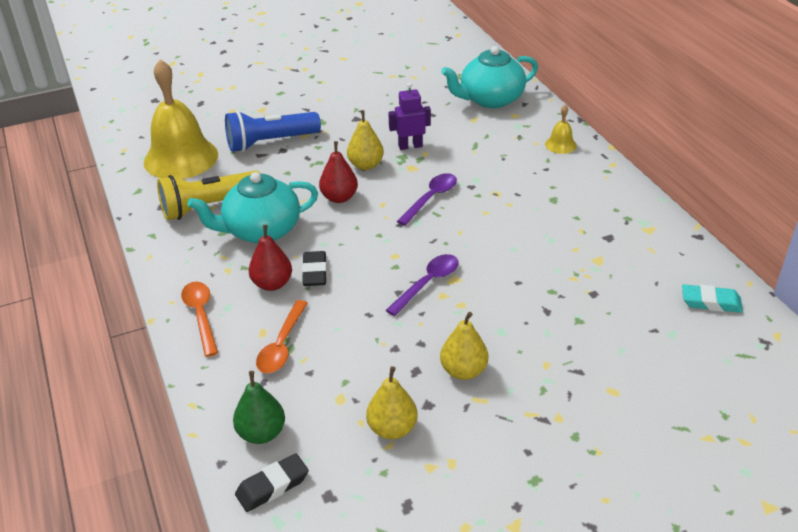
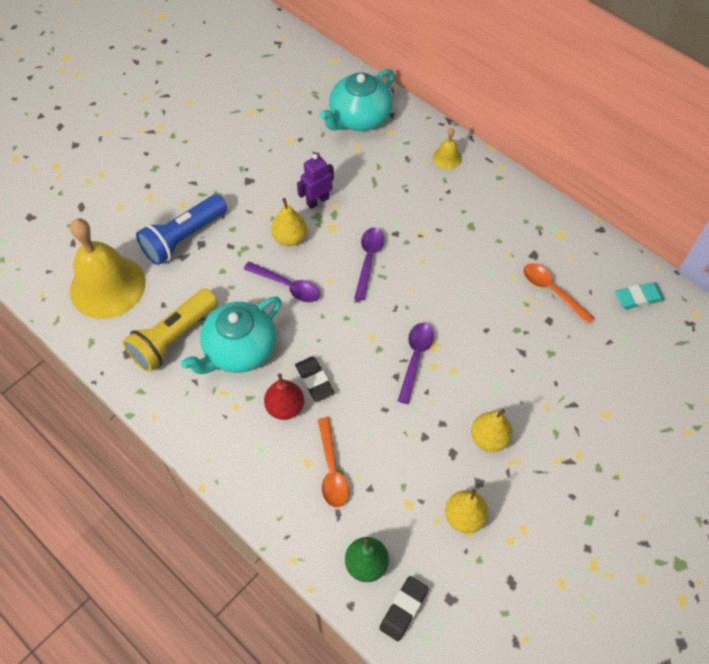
camera: 25 degrees left, 20 degrees up
(201, 316) = (243, 466): orange spoon -> orange spoon (552, 291)
(339, 197) = (288, 286): red pear -> purple spoon

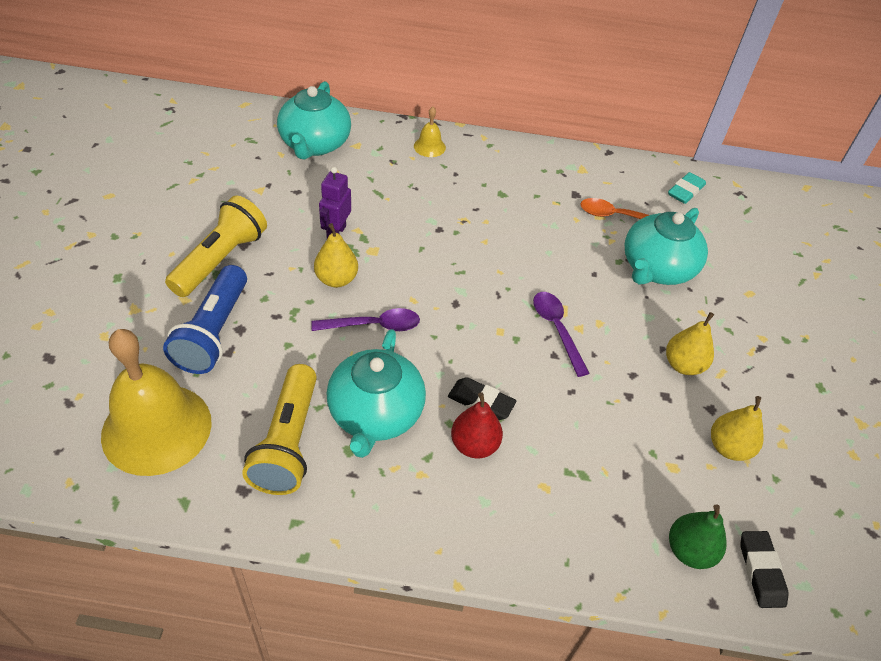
camera: 40 degrees left, 10 degrees down
(225, 185) = (220, 259): none -> yellow flashlight
(332, 470) = (575, 479): orange spoon -> none
(368, 260) = (434, 263): purple spoon -> none
(543, 352) = (656, 268): none -> turquoise teapot

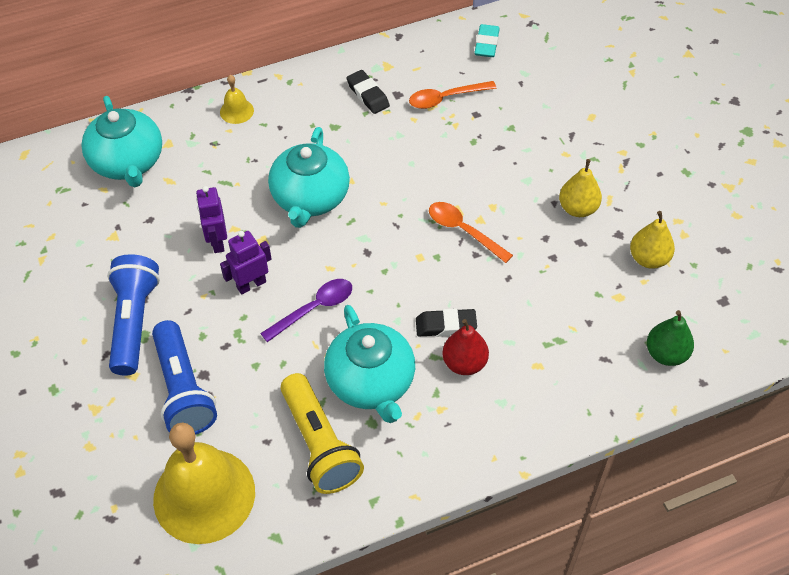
camera: 25 degrees left, 5 degrees up
(220, 259) = (134, 322): yellow flashlight -> blue flashlight
(336, 279) = (251, 284): yellow pear -> purple robot
(556, 329) = (463, 231): purple spoon -> orange spoon
(656, 268) = (507, 132): turquoise teapot -> turquoise teapot (310, 198)
(761, 571) = (721, 340): black eraser -> black eraser (368, 95)

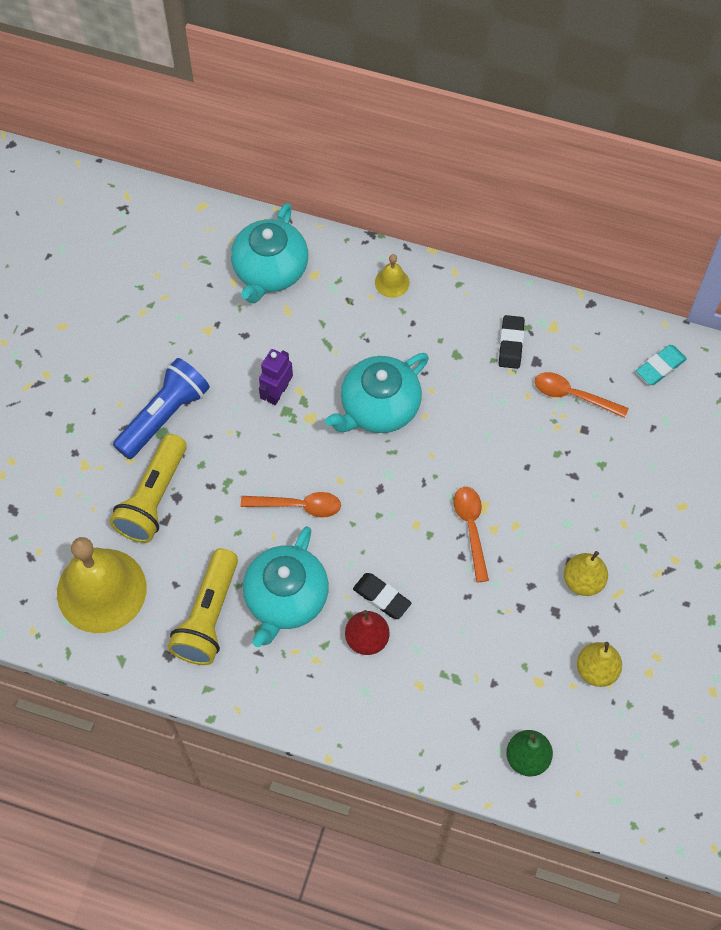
camera: 40 degrees right, 10 degrees up
(183, 389) = (153, 498): blue flashlight -> yellow flashlight
(251, 284) = (270, 449): purple robot -> none
(314, 309) = (298, 506): purple spoon -> orange spoon

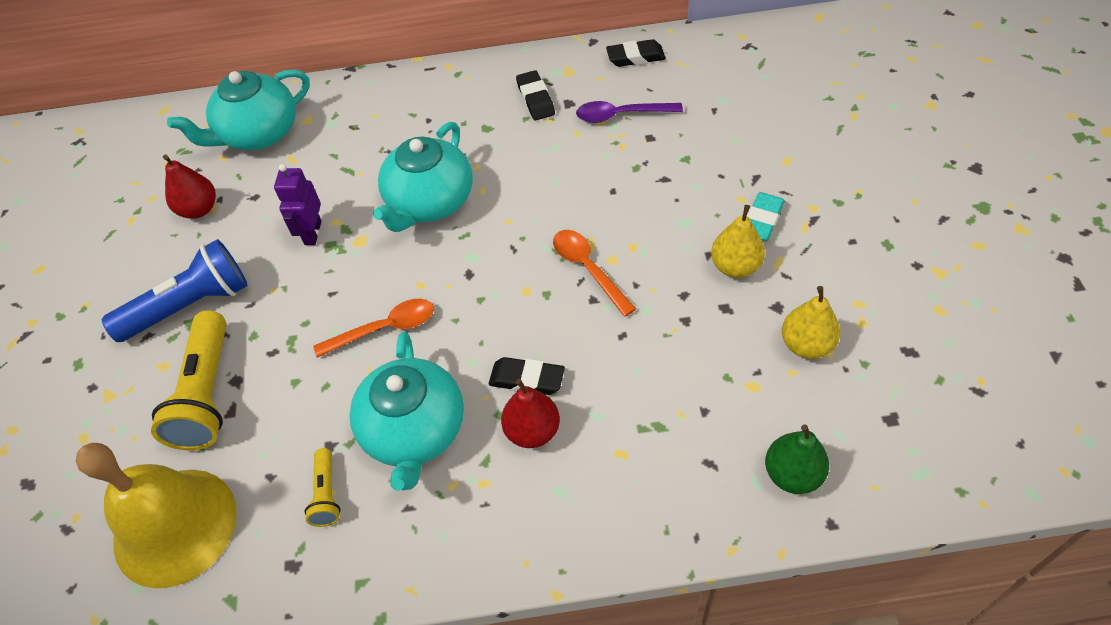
camera: 20 degrees left, 10 degrees down
(164, 416) = (190, 306): blue flashlight -> blue flashlight turned 45 degrees clockwise
(198, 327) = (199, 209): none -> red pear
(208, 616) = (327, 494): yellow flashlight -> yellow flashlight, size x0.50
(270, 271) = (259, 134): turquoise teapot -> turquoise teapot turned 60 degrees clockwise
(392, 282) = (390, 96): yellow bell -> none
(573, 395) = (621, 115): orange spoon -> purple spoon
(618, 339) = (635, 57): none -> black eraser
(660, 367) = (688, 62): turquoise eraser -> turquoise eraser (762, 220)

